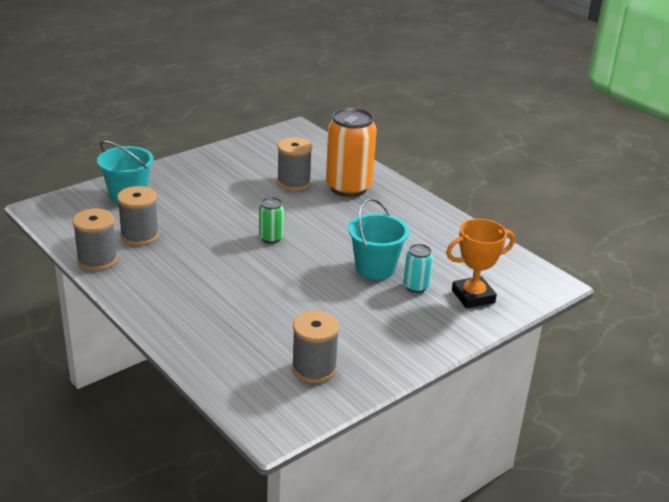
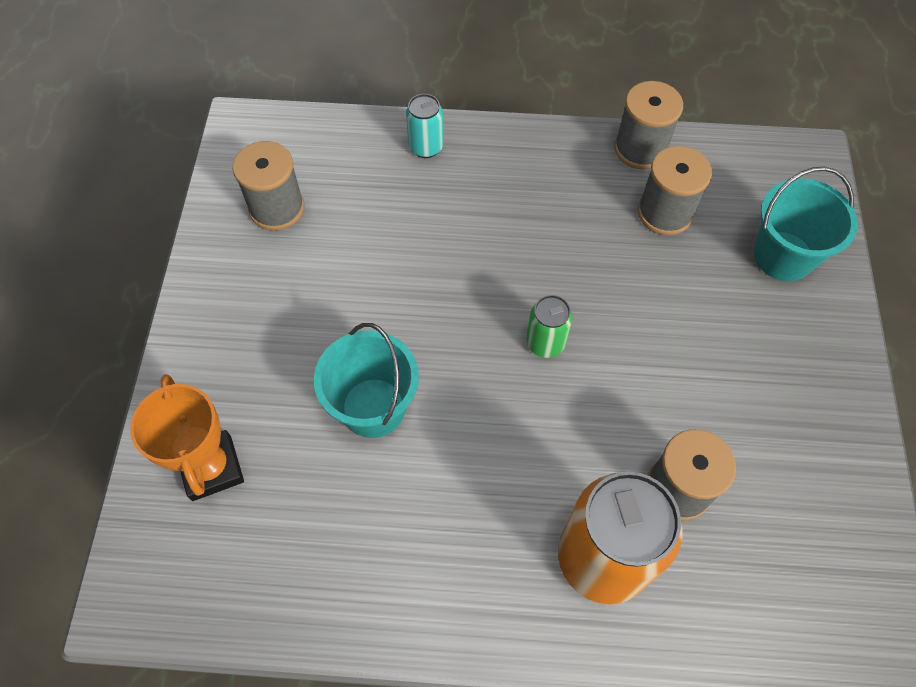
camera: 135 degrees right, 30 degrees up
(416, 286) = (294, 419): turquoise can -> turquoise can (426, 147)
(473, 296) = (212, 468): orange trophy -> orange trophy turned 45 degrees counterclockwise

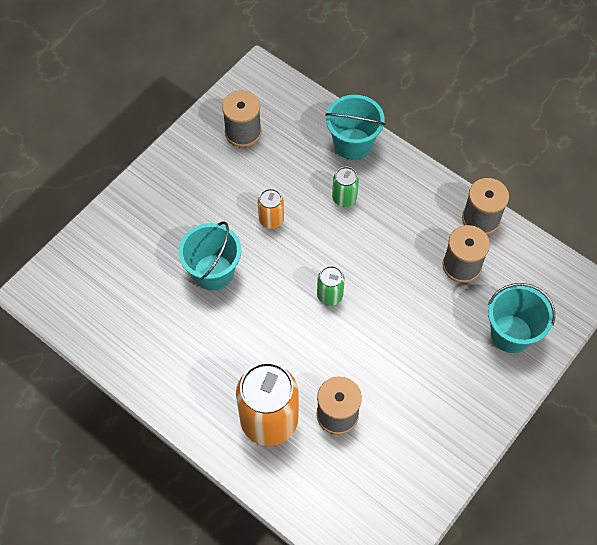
camera: 35 degrees right, 0 degrees up
(212, 468) = (114, 252): orange trophy -> none
(397, 294) = (271, 220): none -> orange can
(426, 147) = (353, 144): turquoise can -> turquoise bucket
(466, 215) = (344, 198): none -> green can

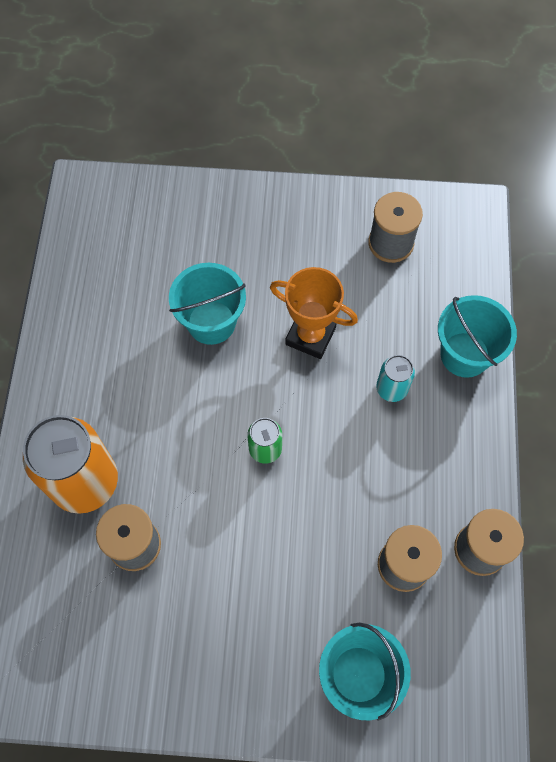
camera: 55 degrees right, 5 degrees up
(271, 220) = (310, 336): orange can -> orange trophy
(344, 198) = (391, 389): green can -> turquoise can

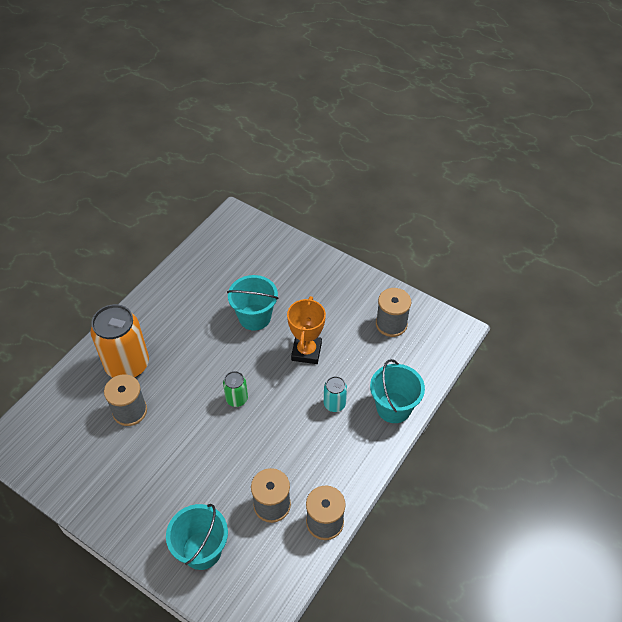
camera: 30 degrees right, 15 degrees down
(310, 336) = (306, 351): orange trophy -> orange trophy turned 45 degrees clockwise

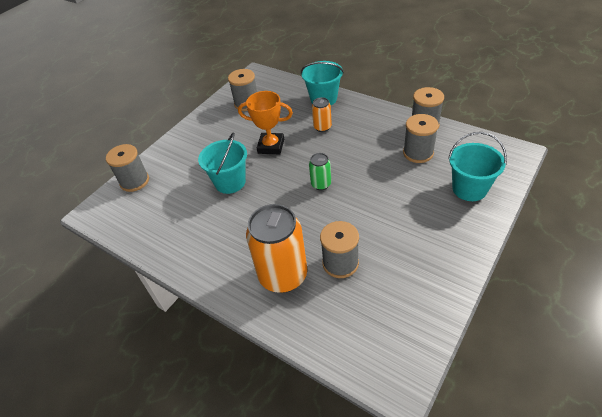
camera: 85 degrees left, 5 degrees down
(270, 239) = (134, 181): none -> grey spool
(334, 404) = (322, 127): turquoise can -> orange can

